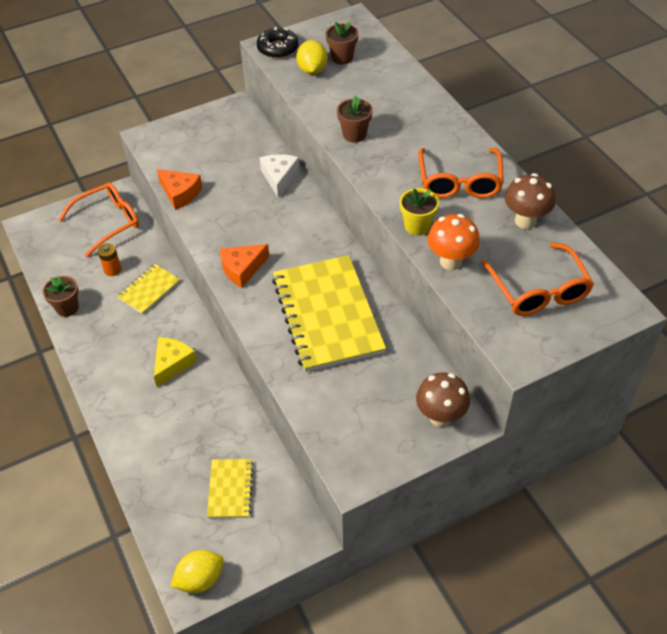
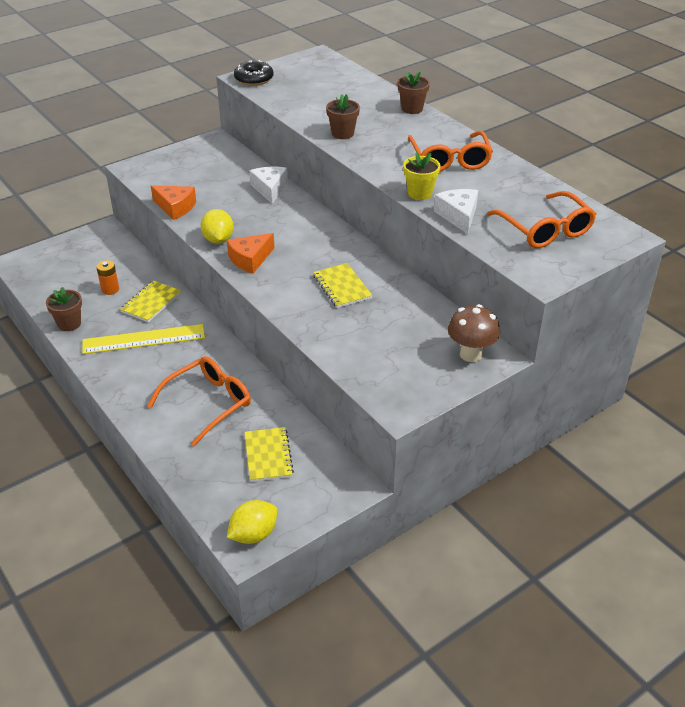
camera: 10 degrees left, 10 degrees down
(108, 222) = (98, 252): orange glasses -> orange glasses (208, 403)
(135, 334) = (143, 339): none -> yellow ruler
(172, 364) = (187, 359): yellow cheese -> none
(312, 70) = (290, 92): yellow lemon -> yellow lemon (218, 240)
(327, 315) = (342, 287): yellow notebook -> yellow notebook, size x0.48
(342, 58) = (316, 82): brown flower pot -> brown flower pot (412, 109)
(451, 261) = (458, 216): orange mushroom -> white cheese
(525, 221) = (518, 182): brown mushroom -> none

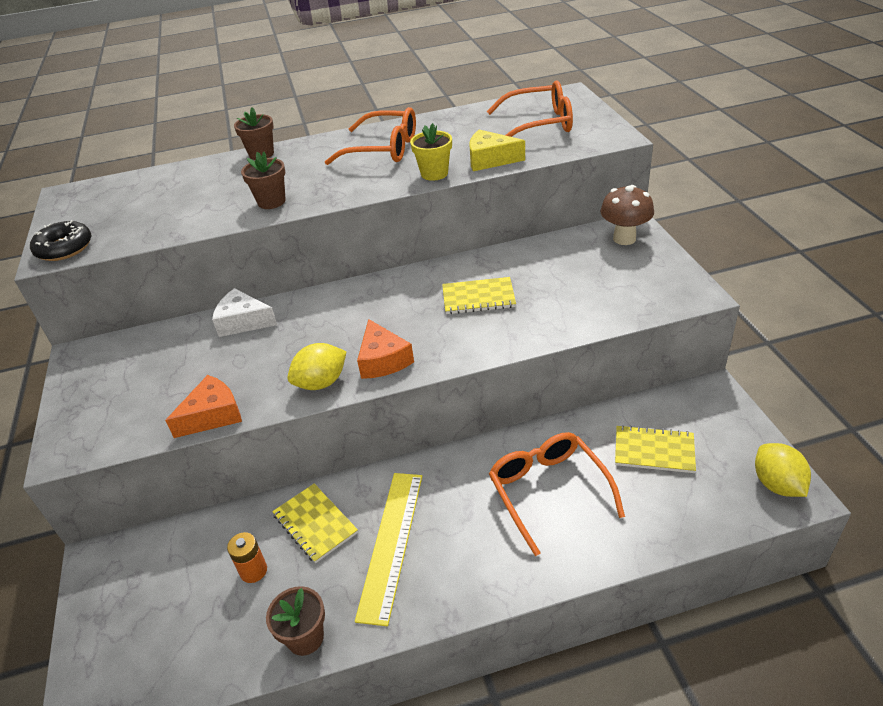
camera: 65 degrees left, 0 degrees up
(218, 240) = (321, 383): yellow lemon -> yellow lemon turned 45 degrees counterclockwise
(458, 216) = (490, 160): white cheese -> yellow cheese

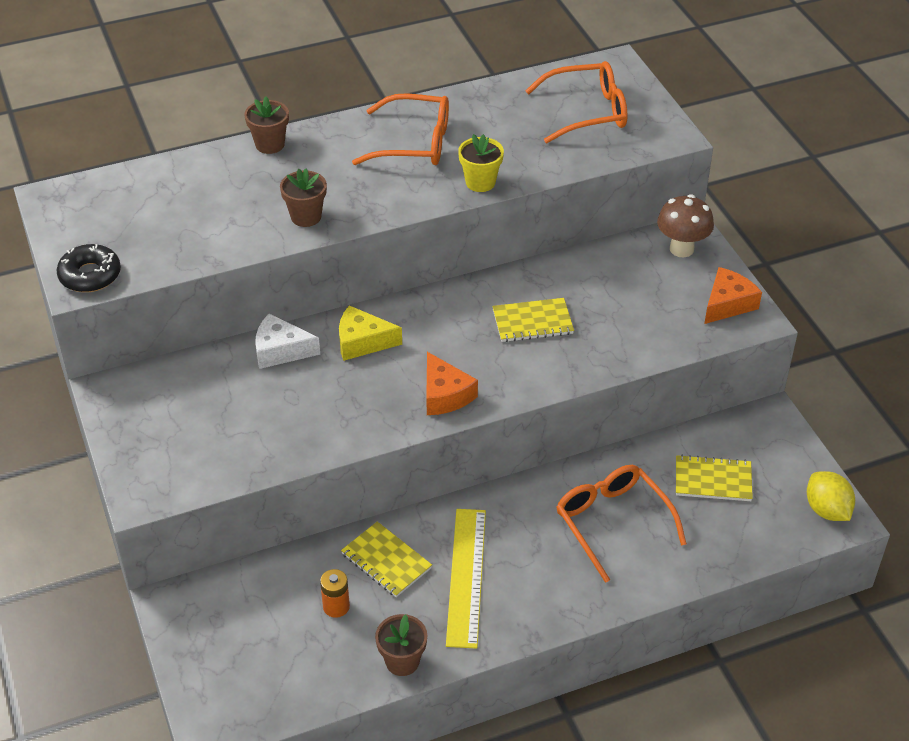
camera: 10 degrees left, 5 degrees up
(212, 415) = (283, 456): orange cheese -> orange cheese (727, 304)
(321, 383) = (386, 420): yellow lemon -> none
(490, 160) = (539, 164): yellow cheese -> yellow cheese (362, 342)

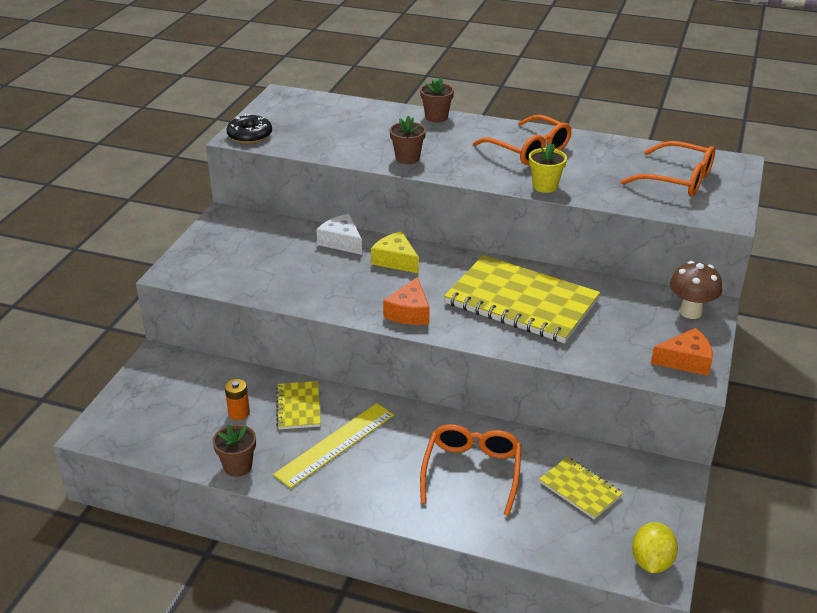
camera: 40 degrees right, 10 degrees down
(532, 322) = (521, 302): yellow notebook -> yellow notebook, size x2.08

